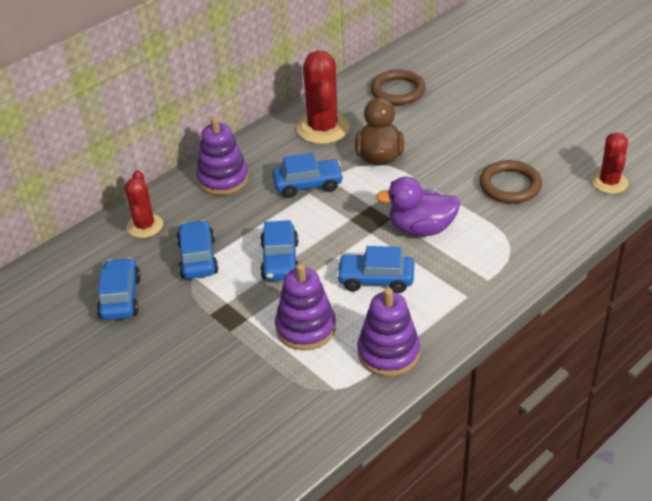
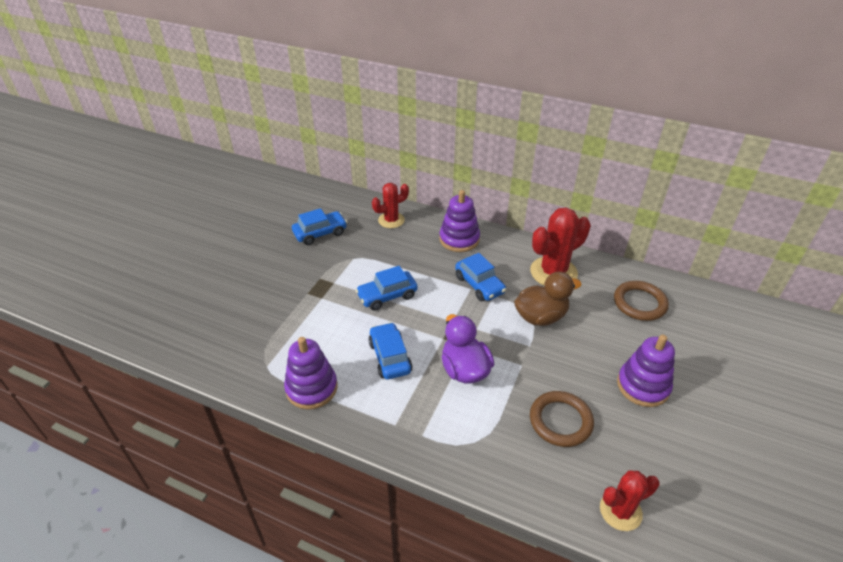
camera: 65 degrees right, 0 degrees up
(198, 258) = (371, 254): blue car -> none
(305, 328) = (322, 331): purple stacking toy -> purple stacking toy (643, 386)

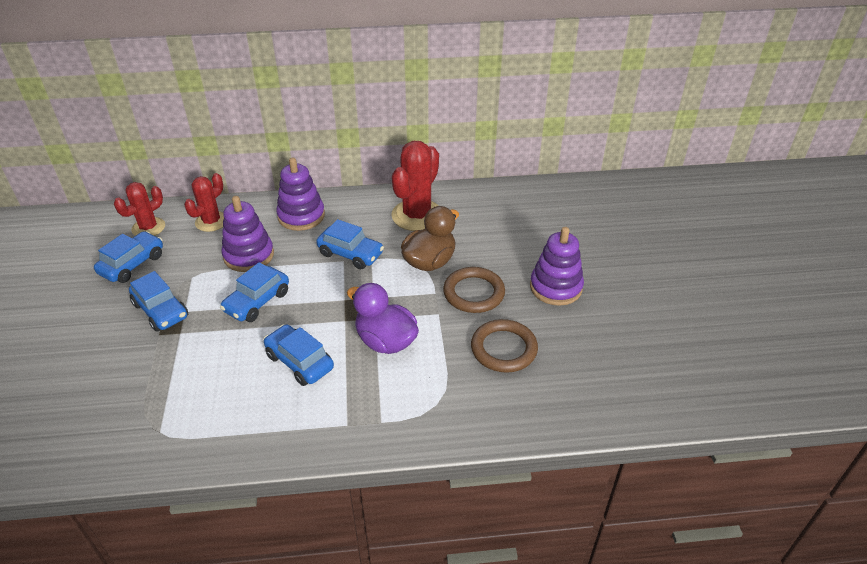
camera: 30 degrees left, 0 degrees up
(311, 388) = (230, 430): purple stacking toy -> purple stacking toy (249, 255)
(319, 276) = (161, 310): none -> blue car
(620, 511) = (598, 402): red cactus -> red cactus (148, 228)
(639, 303) = (511, 215): brown ring -> brown ring (474, 293)

